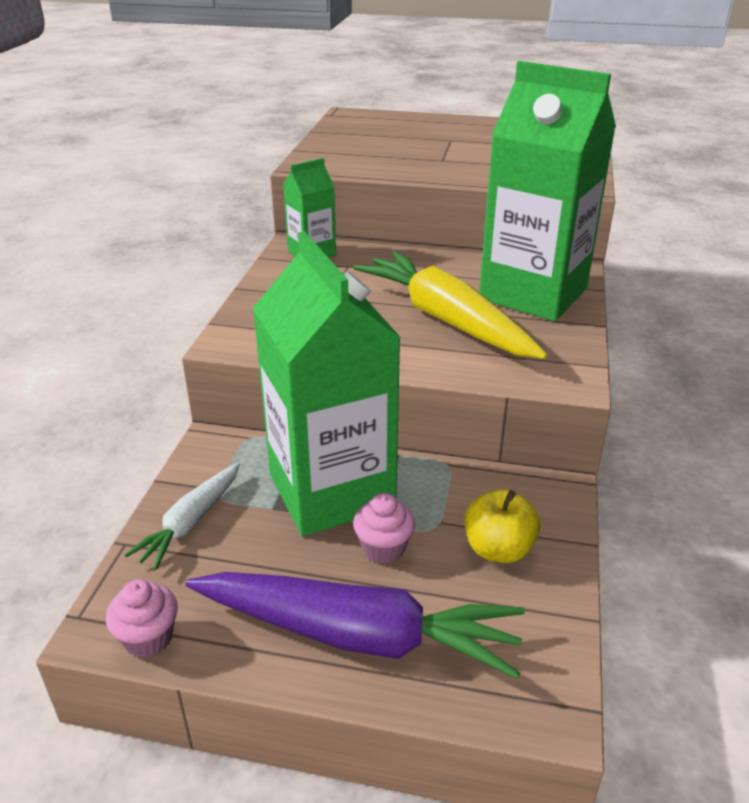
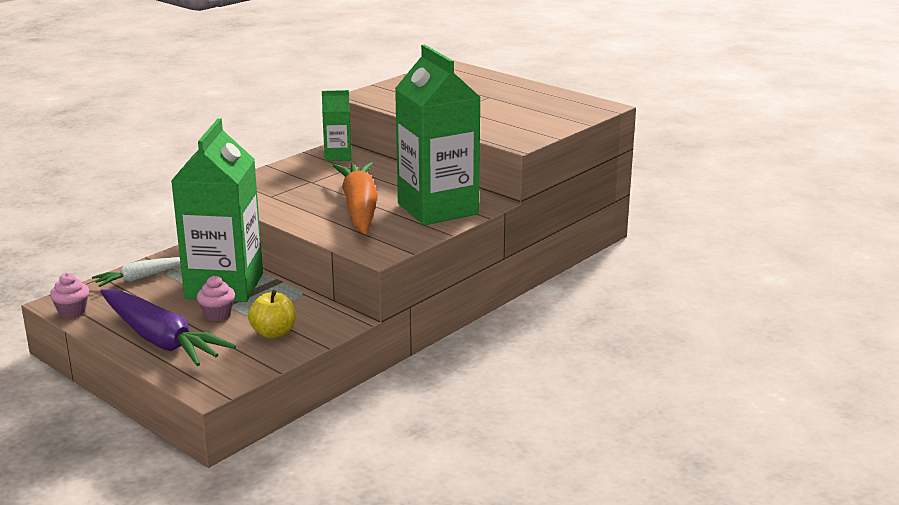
camera: 30 degrees right, 10 degrees down
(446, 320) = (359, 209): yellow carrot -> orange carrot

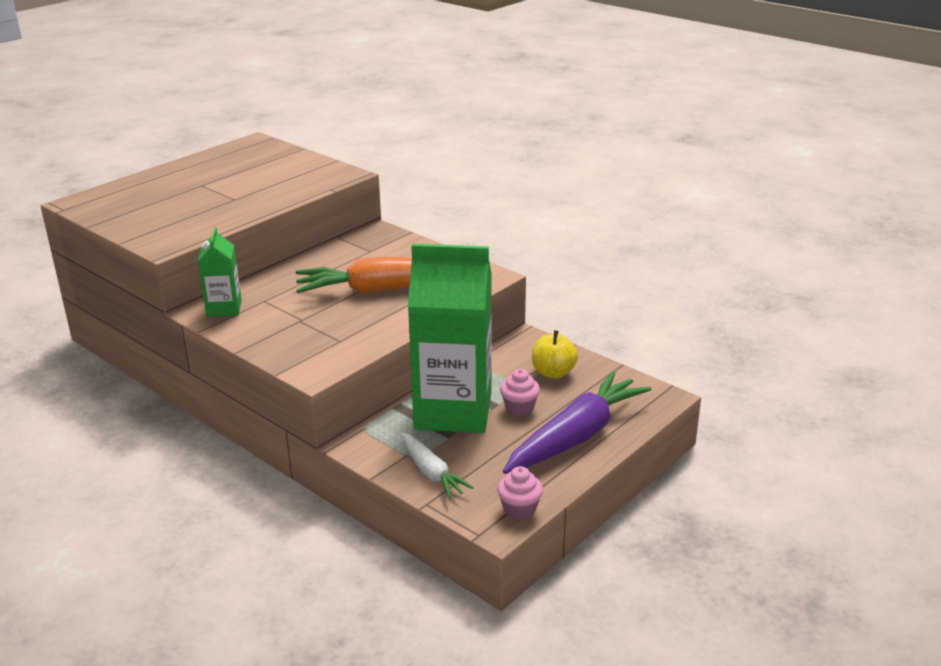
camera: 90 degrees left, 5 degrees up
(437, 209) = (389, 253): green carton -> none

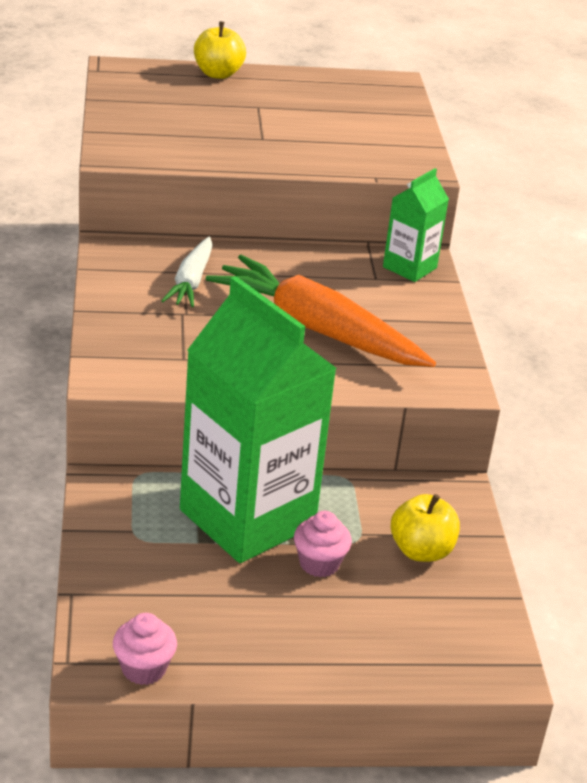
camera: 40 degrees right, 5 degrees up
(145, 179) = (218, 74): none -> yellow apple
(224, 308) = (136, 258): green carton -> green carton (409, 267)
(431, 472) = (125, 565): white carrot -> white carrot (191, 281)
(576, 436) = (327, 638): purple carrot -> none

